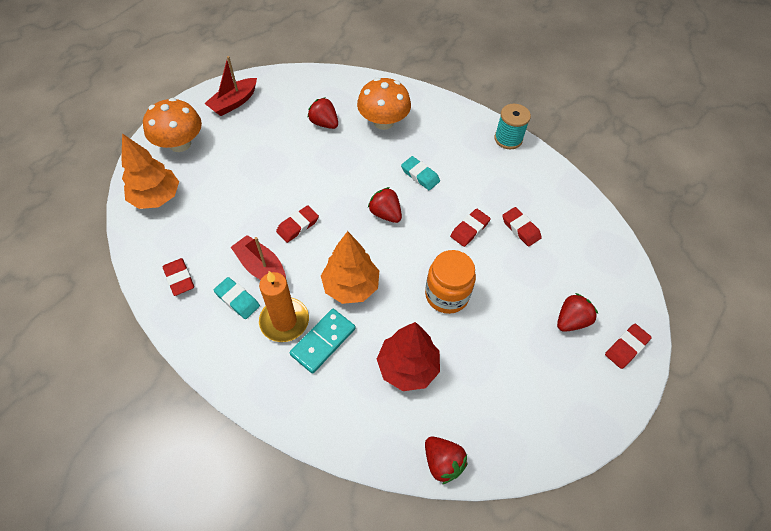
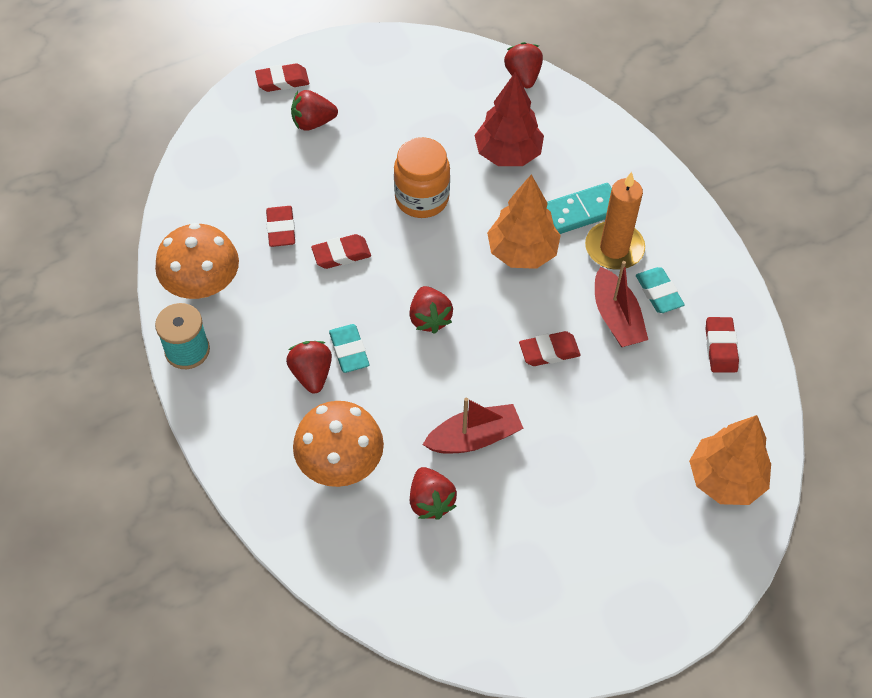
camera: 150 degrees left, 0 degrees up
(180, 144) = (668, 565): orange mushroom -> orange mushroom (202, 284)
(234, 103) = (555, 615): red boat -> red boat (474, 438)
(431, 155) = (311, 374): none -> red strawberry

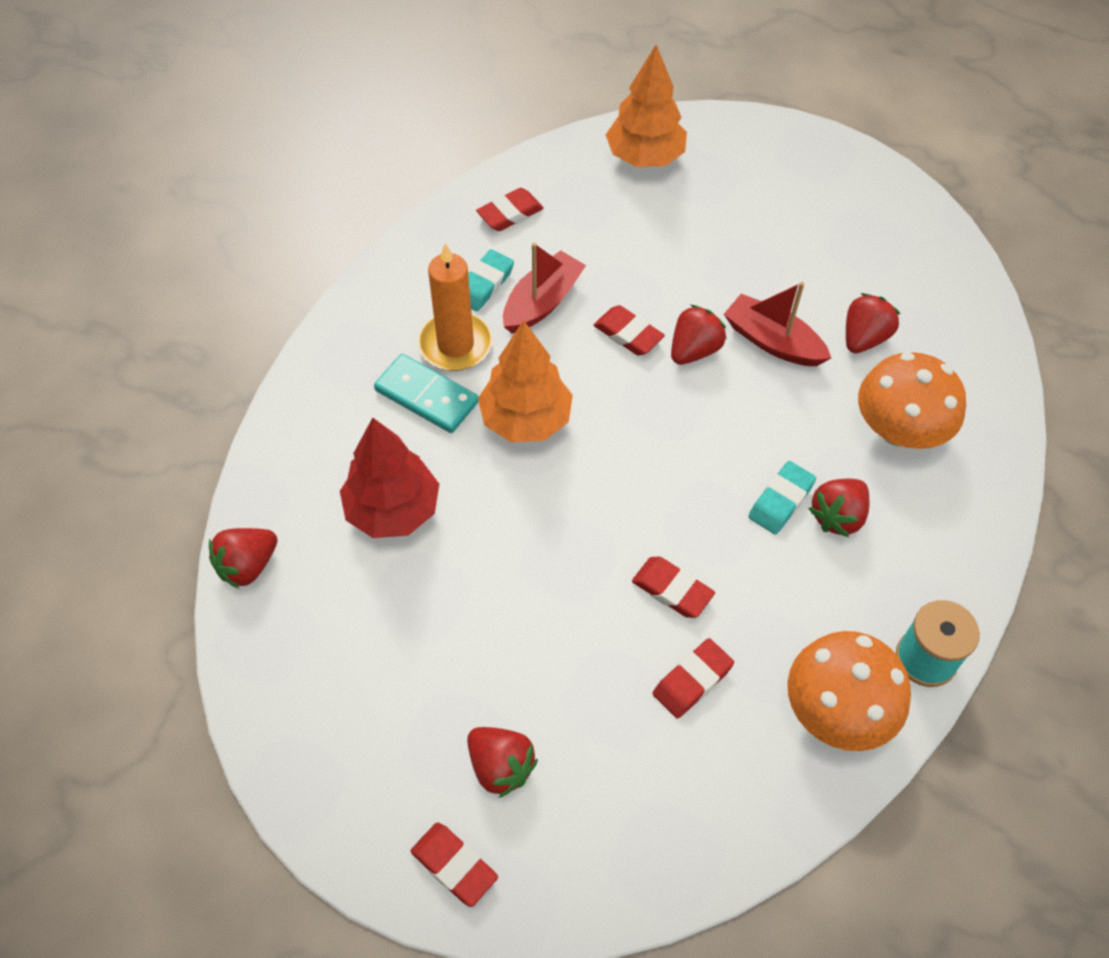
camera: 125 degrees left, 0 degrees up
(422, 198) = (527, 558): orange jar -> none
(429, 318) = (679, 453): red strawberry -> red strawberry (694, 350)

